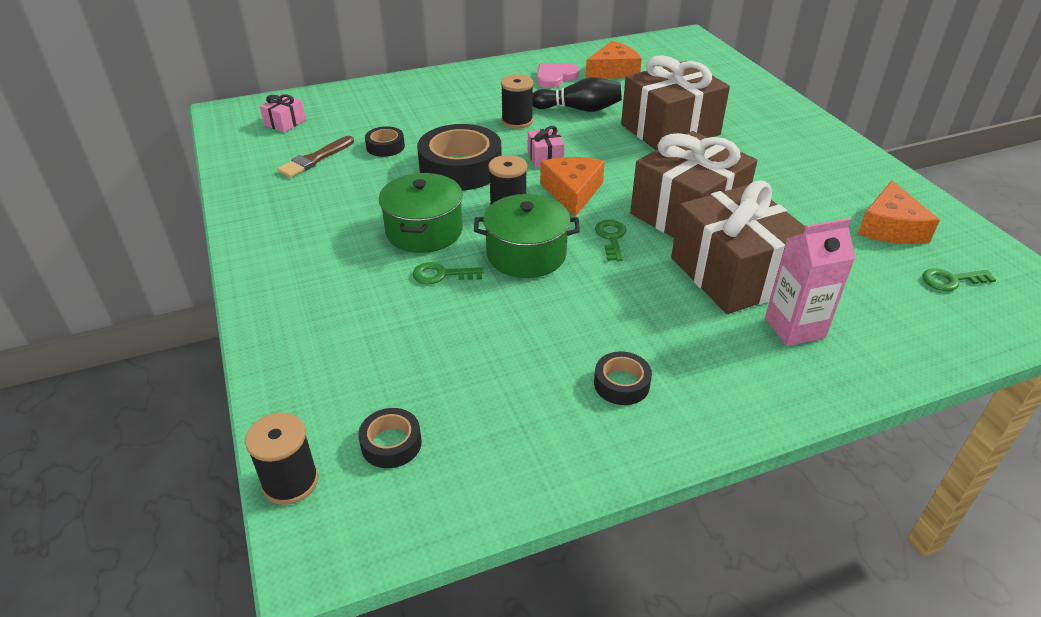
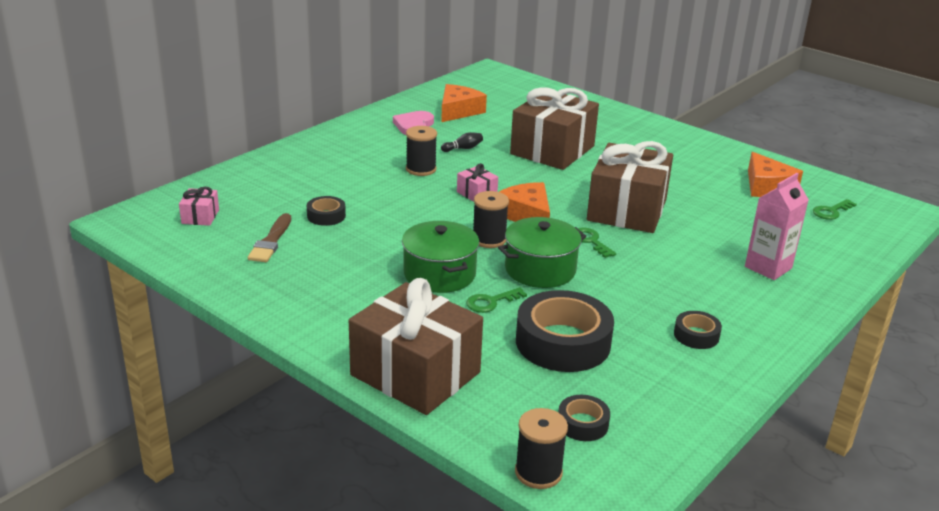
camera: 30 degrees left, 10 degrees down
(460, 168) = (414, 218): black tape -> black tape (563, 342)
(579, 109) = (463, 148): black bowling pin -> black bowling pin, size x0.52
(733, 274) = (698, 244): brown gift -> brown gift (415, 373)

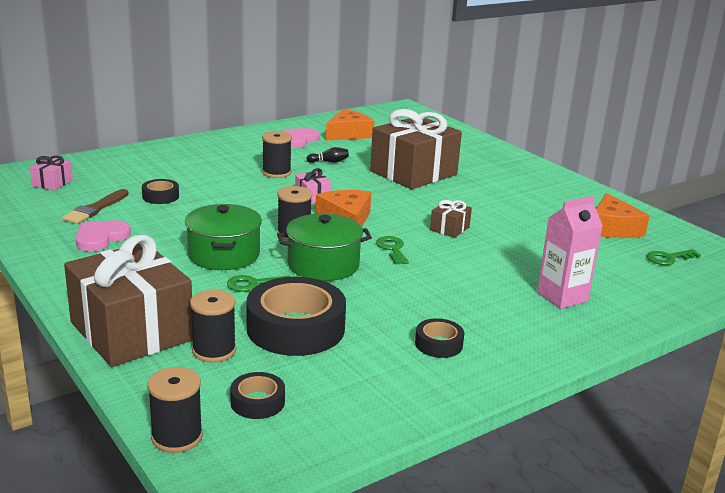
camera: 15 degrees right, 5 degrees down
(304, 275) = (100, 238): none -> pink heart
(506, 379) = (214, 351): none -> black spool
(627, 210) = (449, 228): brown gift -> brown gift, size x0.42

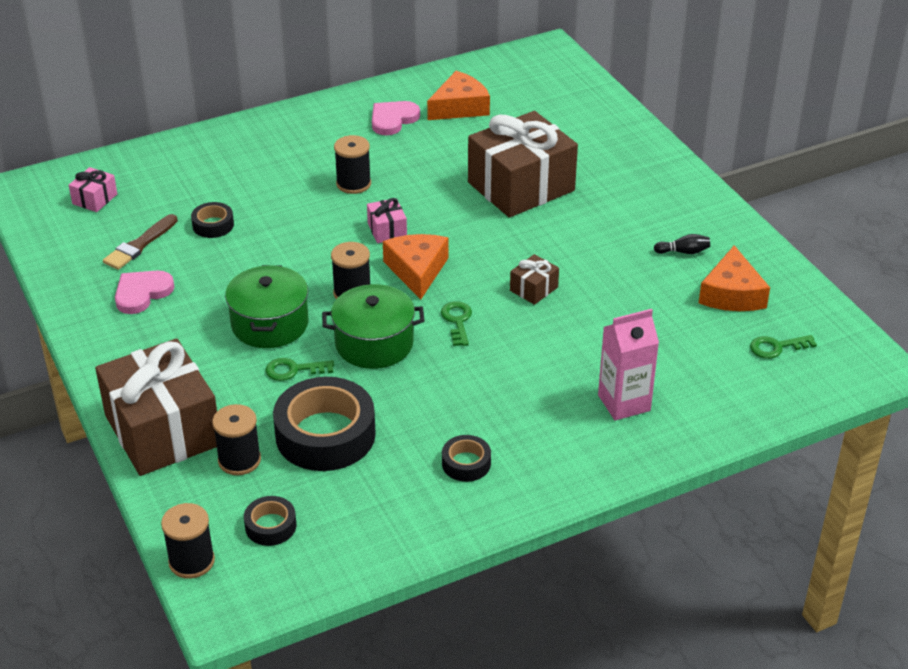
camera: 10 degrees right, 15 degrees up
(329, 162) = (422, 164): black bowling pin -> black bowling pin (683, 252)

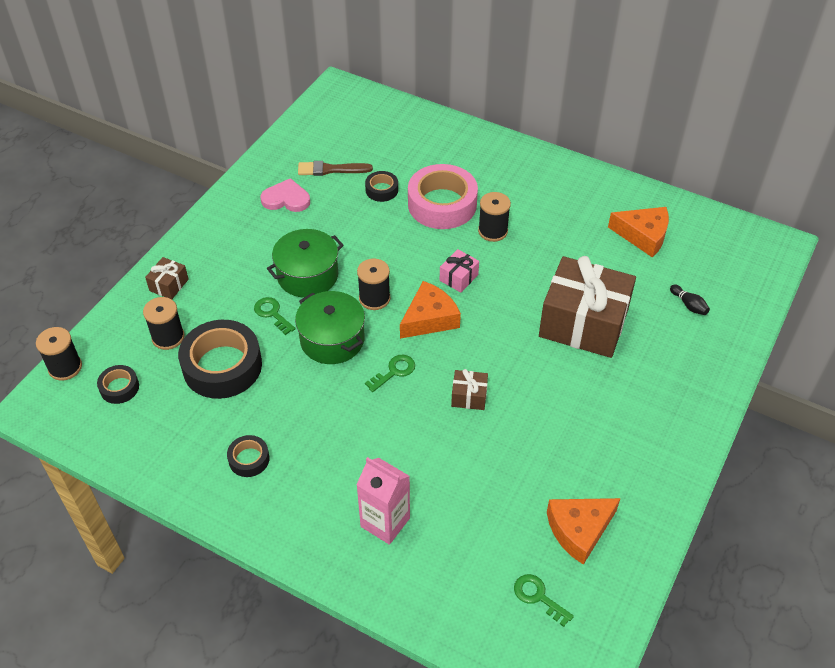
camera: 55 degrees right, 10 degrees up
(95, 199) = (356, 123): pink gift -> none
(163, 430) = (169, 285): brown gift -> brown gift, size x0.42
(281, 197) = (442, 204): none -> pink tape
(393, 119) = (588, 209): pink heart -> none
(683, 252) = (602, 469): black bowling pin -> black bowling pin (689, 305)

